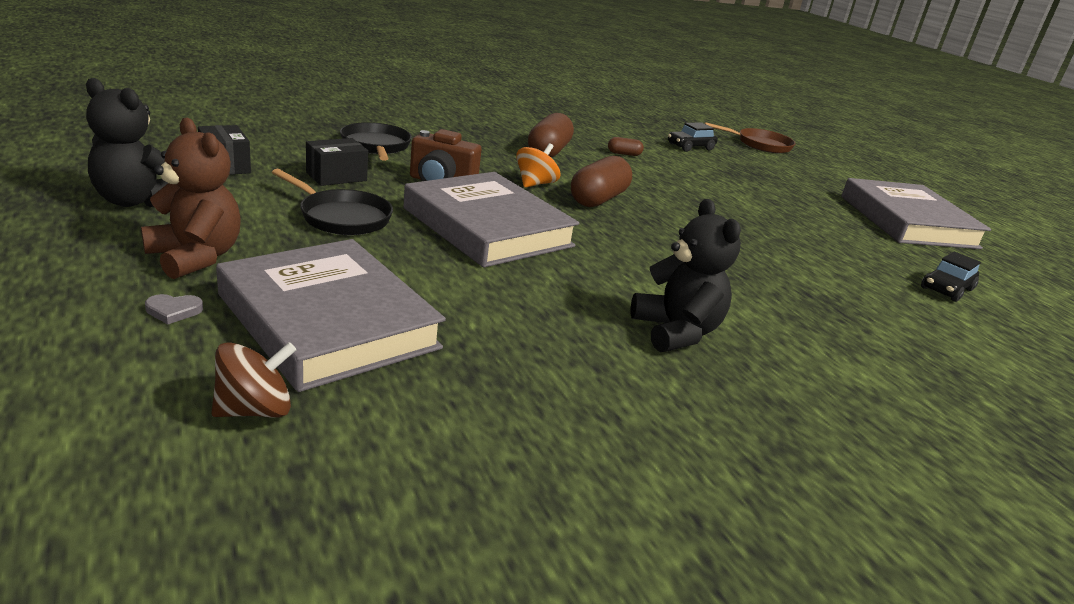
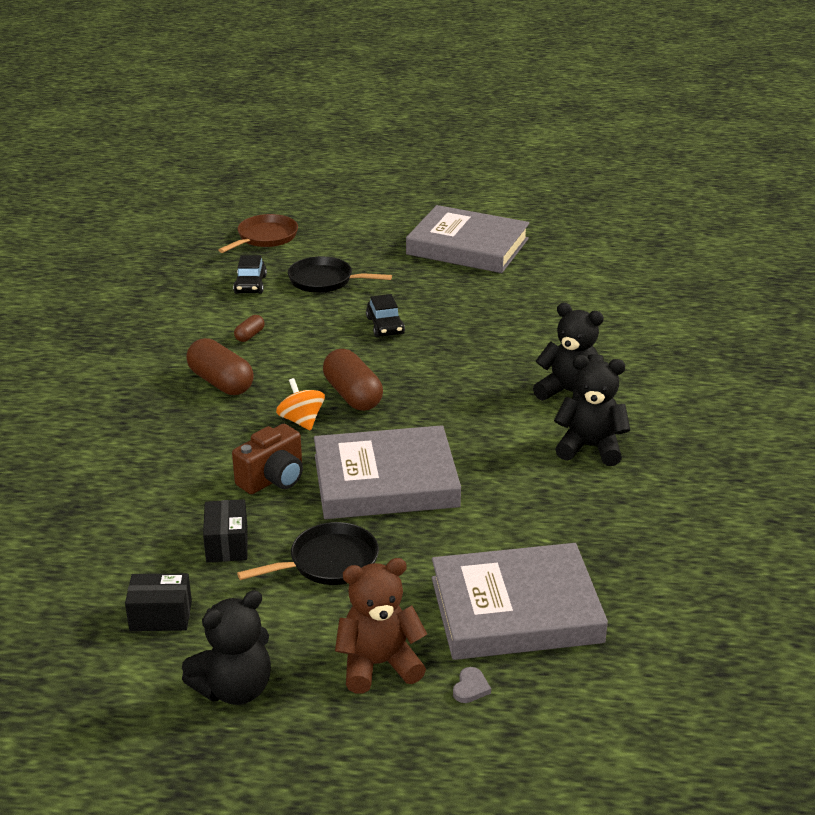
camera: 55 degrees left, 5 degrees up
(255, 410) = (618, 665): brown spinning top -> none
(376, 146) = (150, 496): black pan -> black pan (325, 280)
(759, 306) = (570, 393): none -> black teddy bear
(946, 289) = (579, 293): black car -> black car (385, 326)

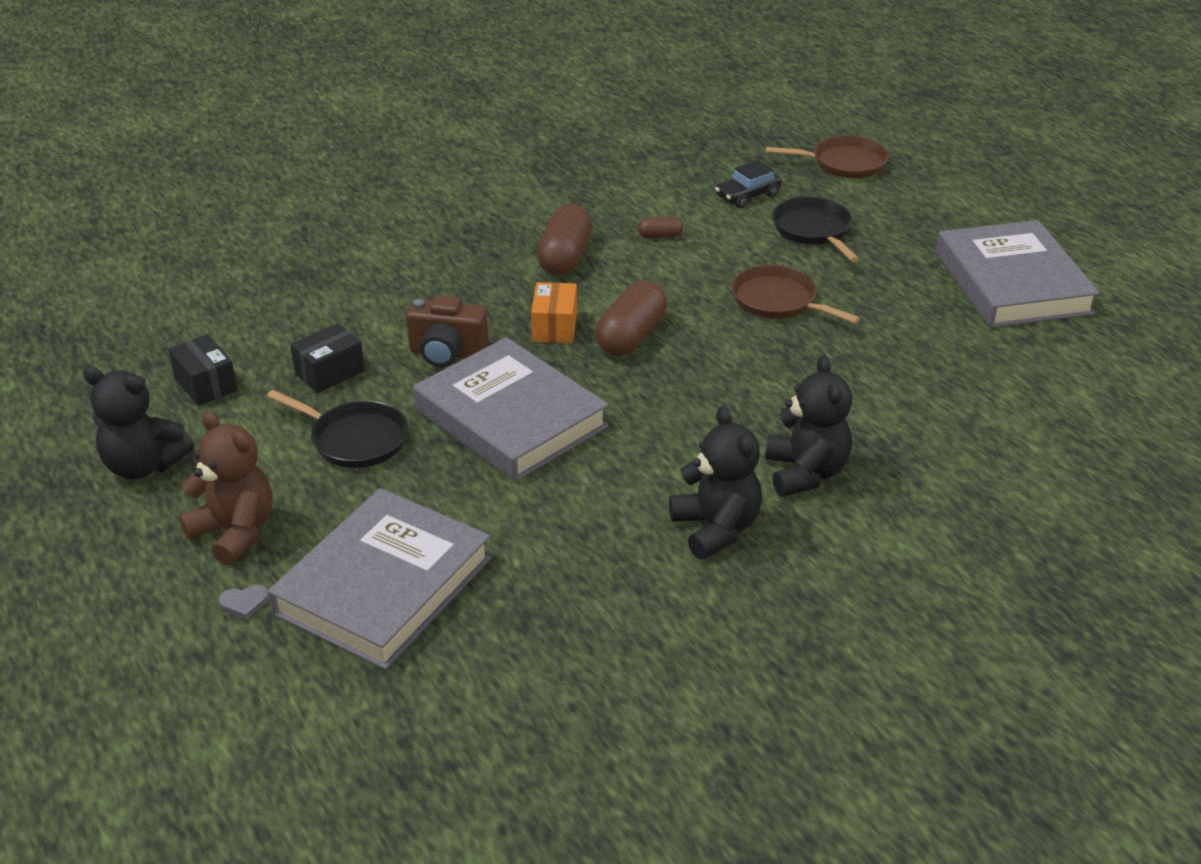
camera: 55 degrees right, 5 degrees up
(301, 421) = (554, 327): orange spinning top -> orange box
(385, 326) = (778, 301): black car -> brown pan
(516, 610) = (384, 586): grey book -> grey book turned 75 degrees clockwise

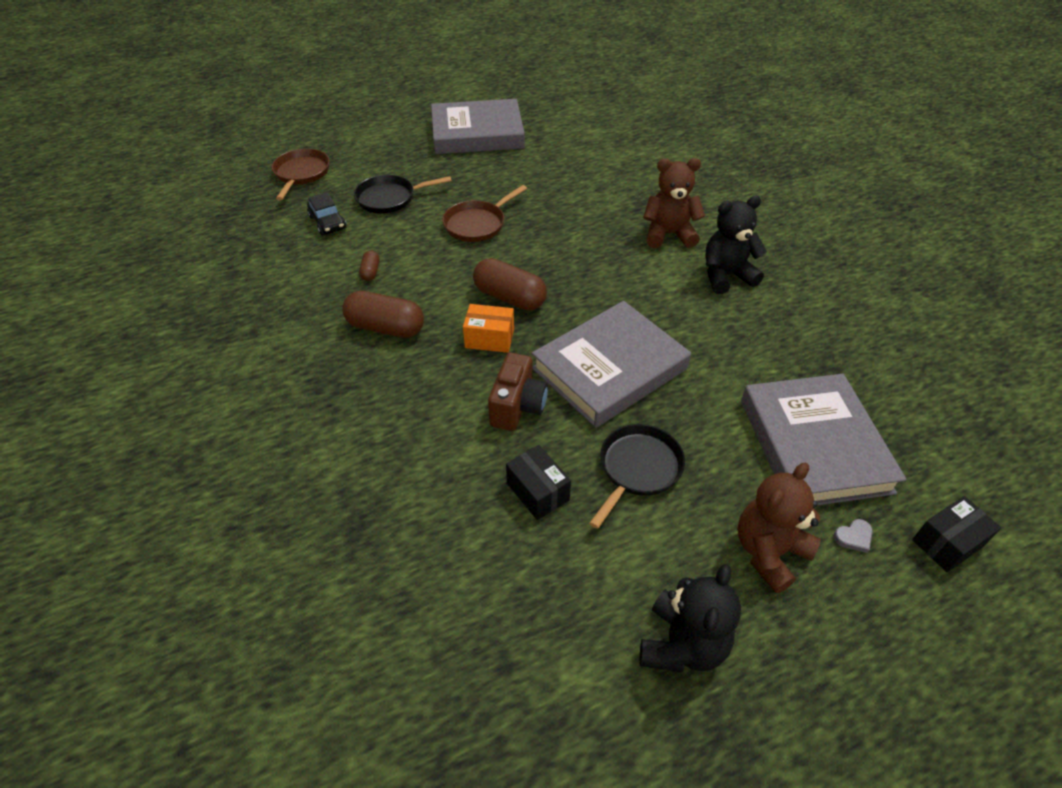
camera: 85 degrees left, 10 degrees up
(206, 384) = (548, 600): black box -> black box (947, 543)
(244, 603) = (853, 537): grey heart -> grey heart turned 75 degrees clockwise
(384, 586) = (814, 445): grey book -> grey book turned 45 degrees clockwise
(805, 473) = (668, 234): black teddy bear -> brown teddy bear

